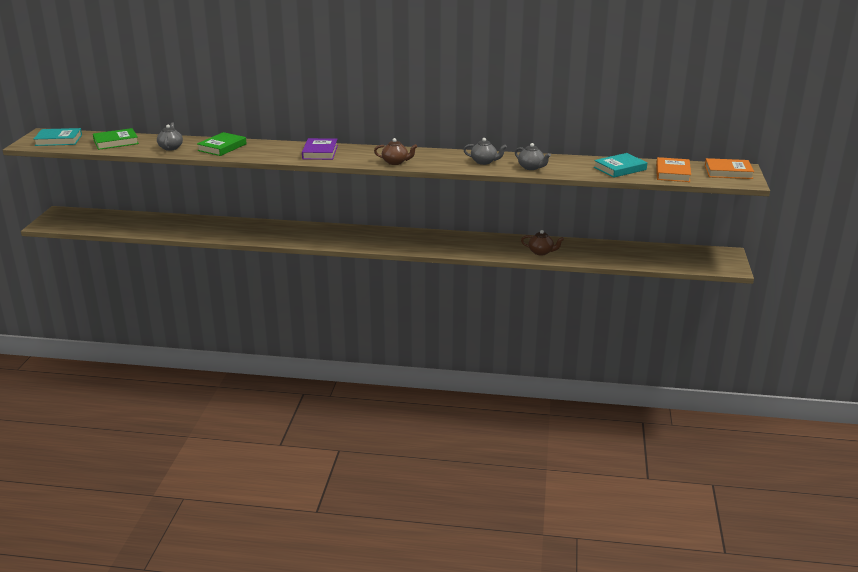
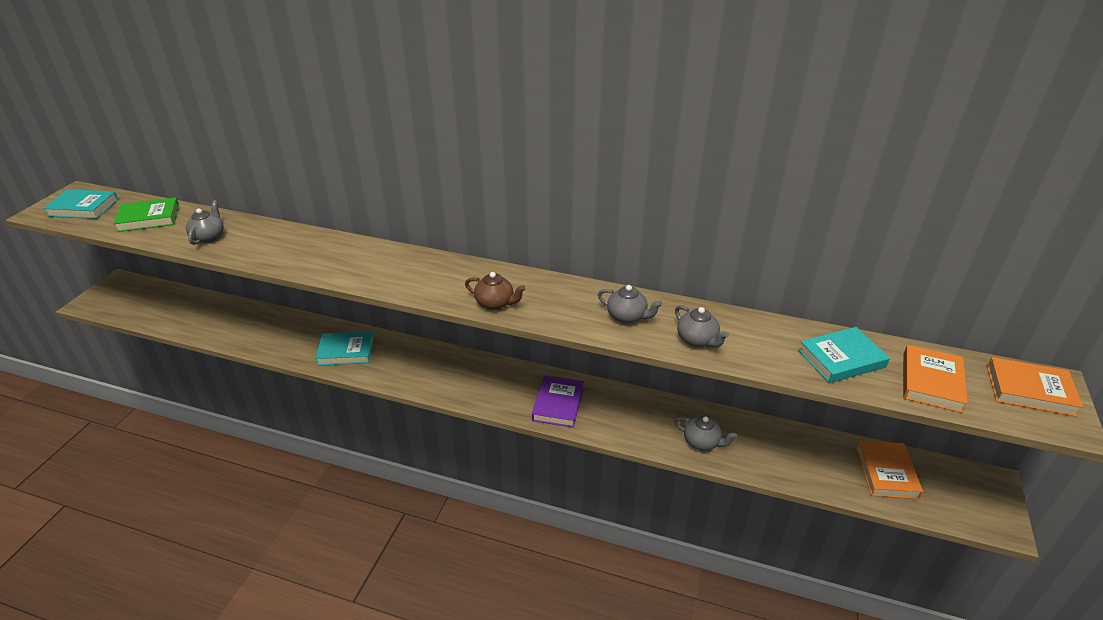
camera: 10 degrees right, 10 degrees up
(222, 147) = (274, 243): green book -> none
(270, 232) = (346, 351): none -> turquoise book
(320, 152) = (398, 267): purple book -> purple book (558, 404)
(541, 252) = (702, 442): brown teapot -> grey teapot
(662, 254) = (886, 472): none -> orange book

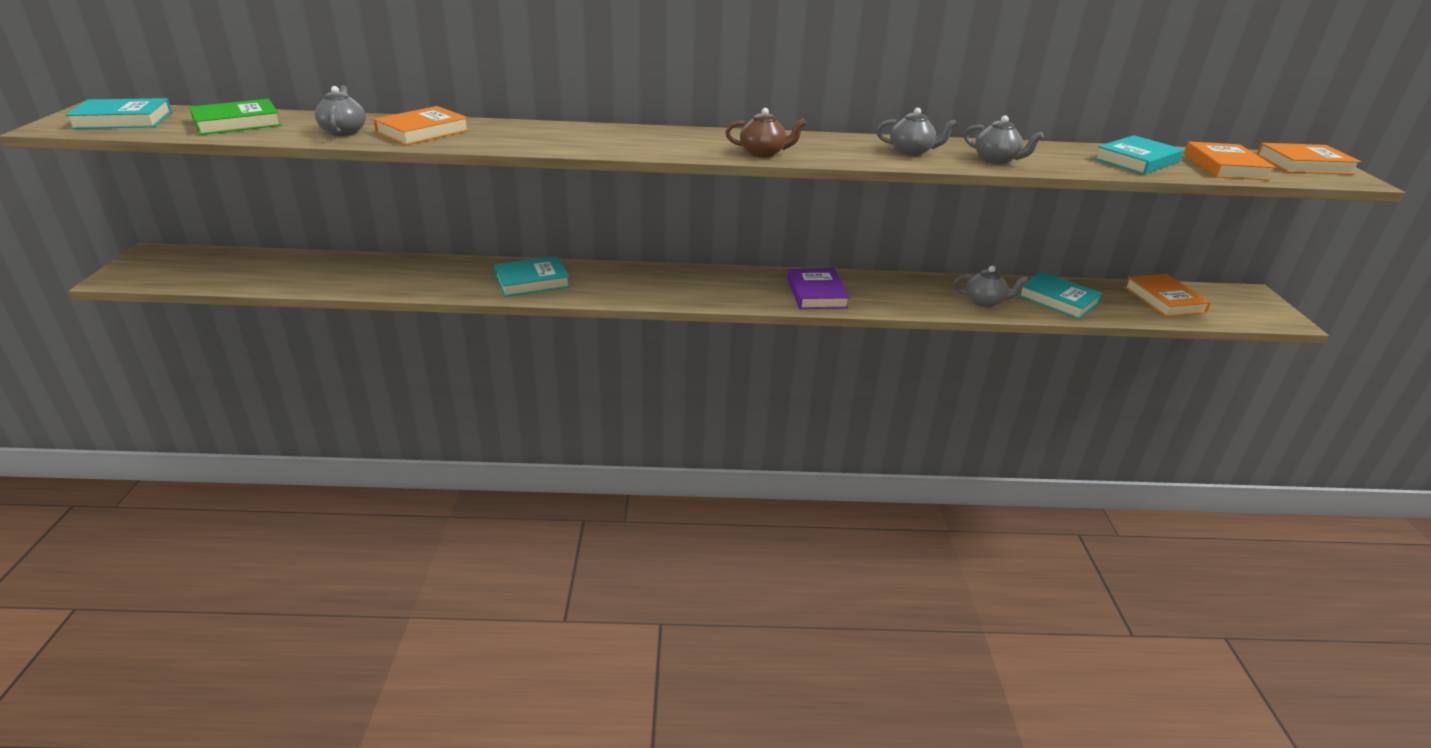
camera: 20 degrees left, 5 degrees down
(261, 242) = (423, 131): none -> orange book
(775, 452) = (1058, 299): none -> turquoise book

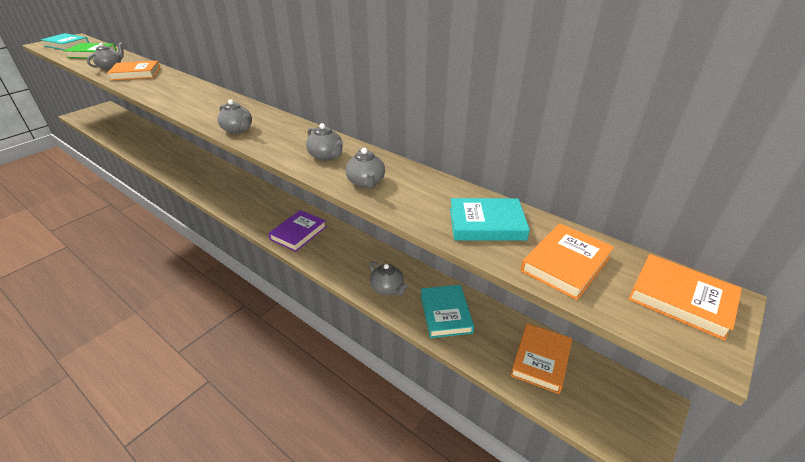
camera: 40 degrees right, 5 degrees up
(532, 281) = (190, 168): turquoise book -> none
(763, 153) = (238, 130): brown teapot -> grey teapot

